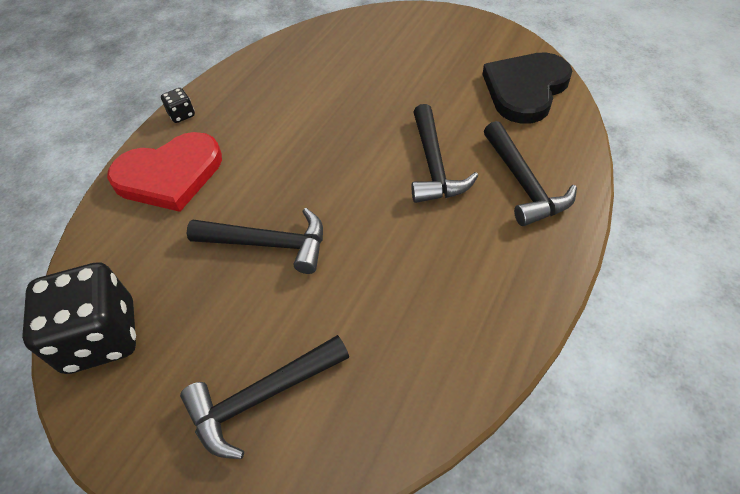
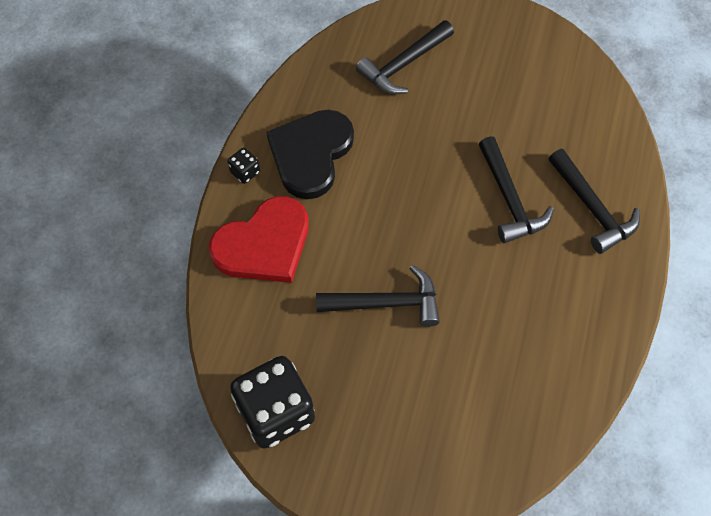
camera: 15 degrees left, 10 degrees up
(261, 397) = (429, 437): black hammer -> black hammer (403, 64)
(525, 89) = (575, 99): black heart -> black heart (311, 154)

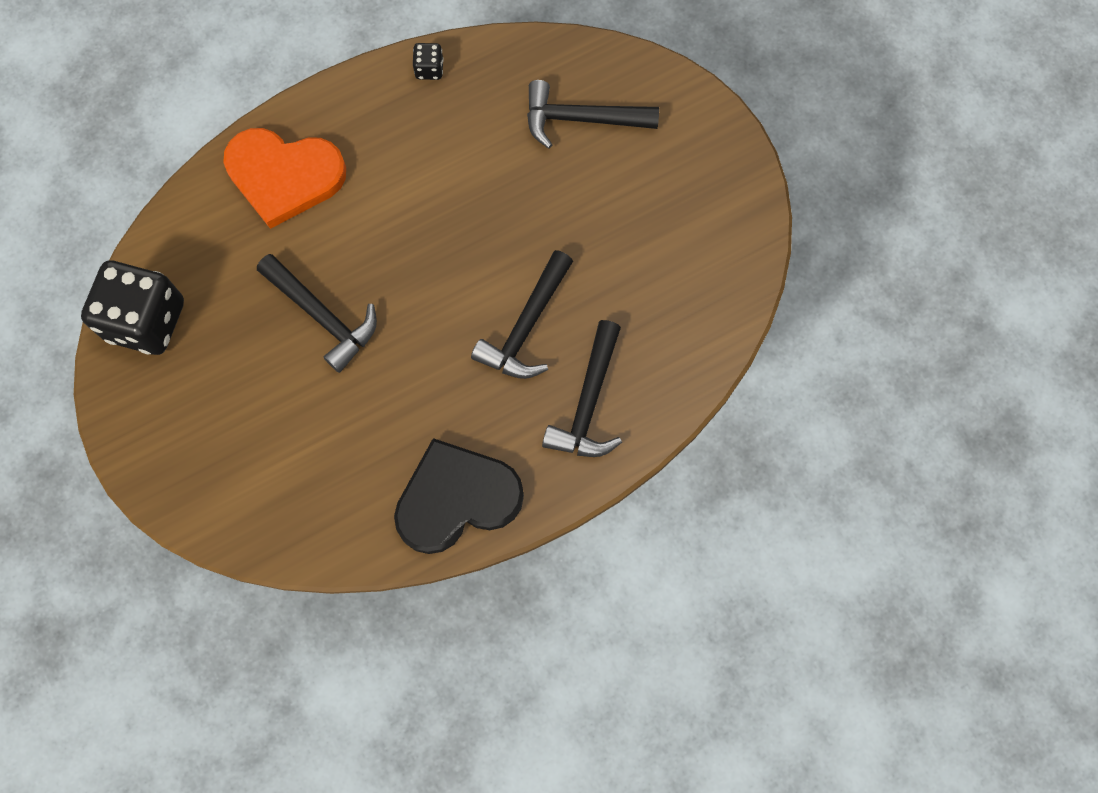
camera: 45 degrees right, 10 degrees up
(245, 172) = (338, 98): black dice -> black dice (429, 69)
(264, 244) = (284, 176): red heart -> orange heart
(311, 154) = (408, 131): black heart -> black heart (456, 498)

